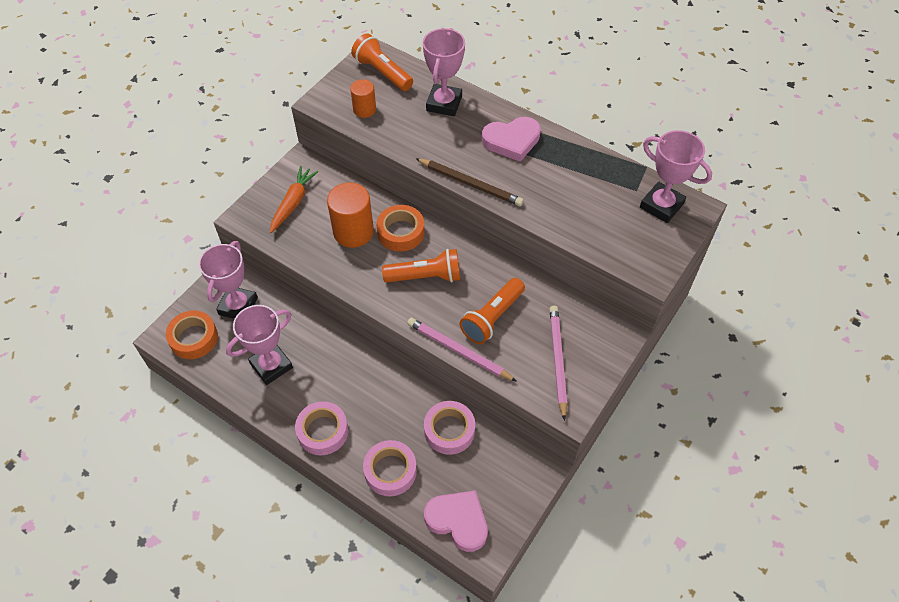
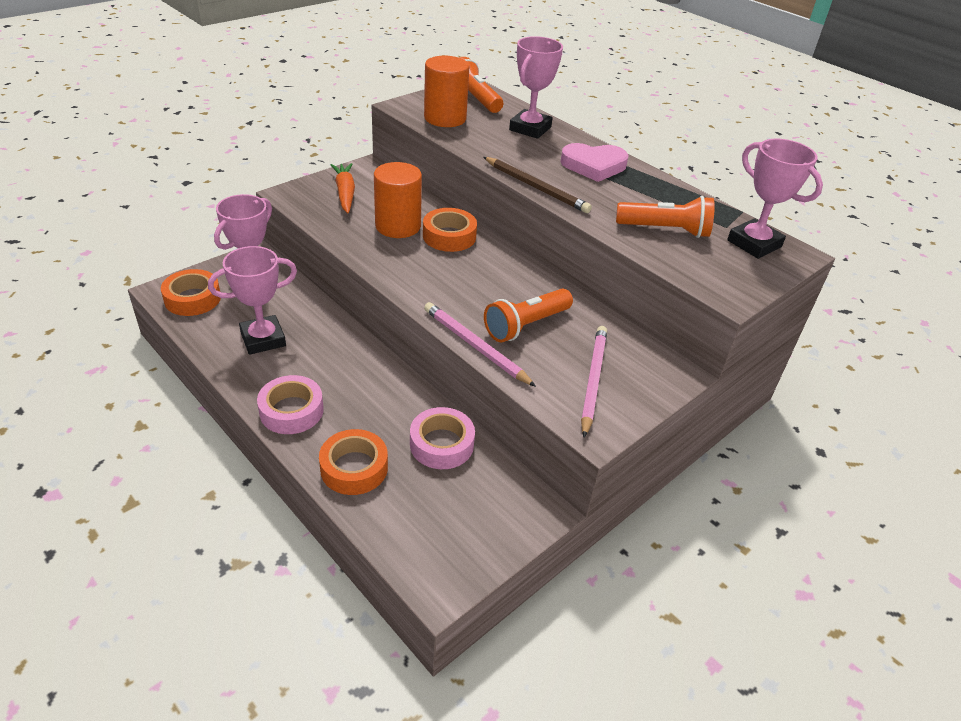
camera: 10 degrees right, 15 degrees down
(293, 203) = (345, 193): orange carrot -> orange carrot turned 45 degrees counterclockwise
(364, 110) = (445, 118): orange cylinder -> orange cylinder, size x1.72
(390, 471) = (354, 468): pink tape -> orange tape
(425, 276) = (462, 276): orange flashlight -> orange flashlight (665, 230)
(458, 521) = (417, 541): pink heart -> none

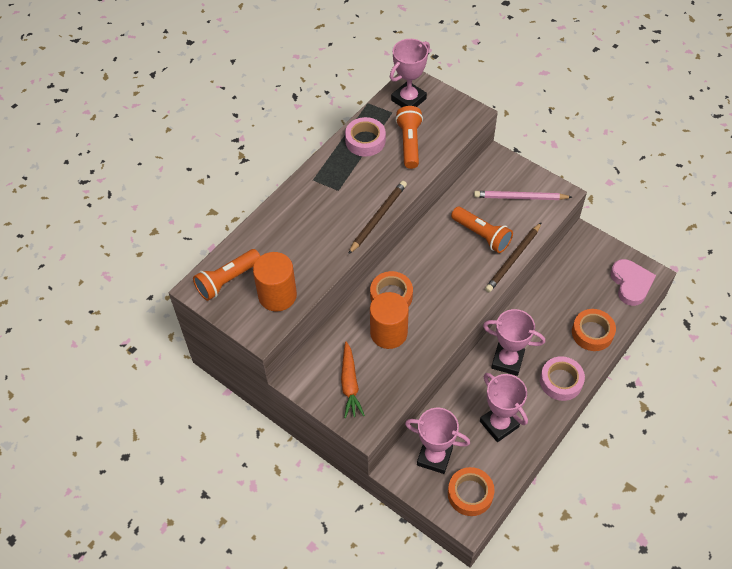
camera: 95 degrees left, 15 degrees up
(345, 193) = (350, 384): orange carrot -> orange carrot turned 75 degrees counterclockwise
(441, 444) = (555, 292): pink tape -> pink tape (365, 141)
(475, 346) = (513, 259): pink pencil -> brown pencil
(530, 128) = (278, 232): pink trophy -> pink trophy (507, 361)
(593, 166) = (330, 186): pink heart -> pink heart (631, 284)

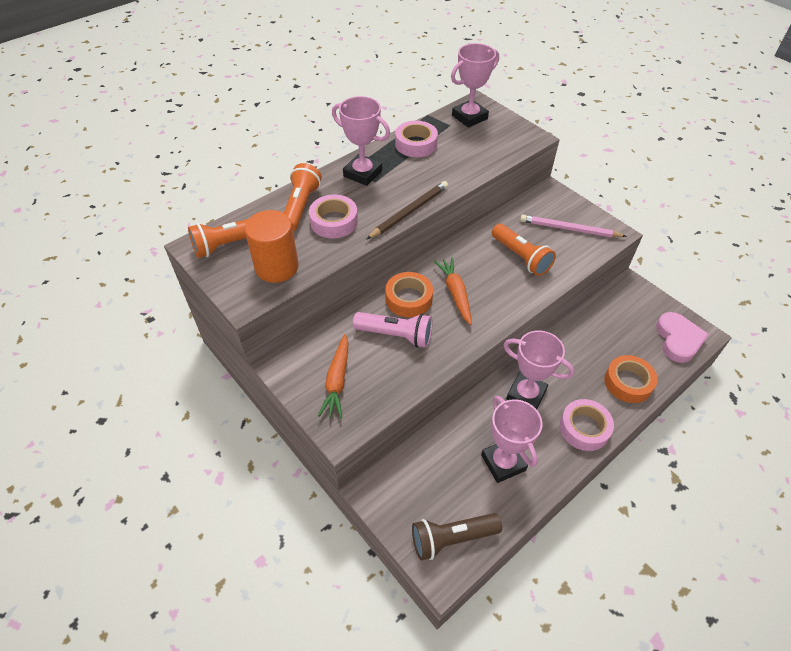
camera: 10 degrees right, 5 degrees down
(313, 240) = (334, 221): none -> pink tape
(388, 333) = (396, 335): orange cylinder -> pink flashlight
(409, 143) = (461, 152): orange flashlight -> orange flashlight (300, 206)
(431, 283) = (455, 293): none -> orange carrot
(434, 457) = (419, 485): pink trophy -> pink trophy (362, 173)
(470, 494) = (452, 538): orange tape -> brown flashlight
(513, 259) = (551, 285): brown pencil -> none

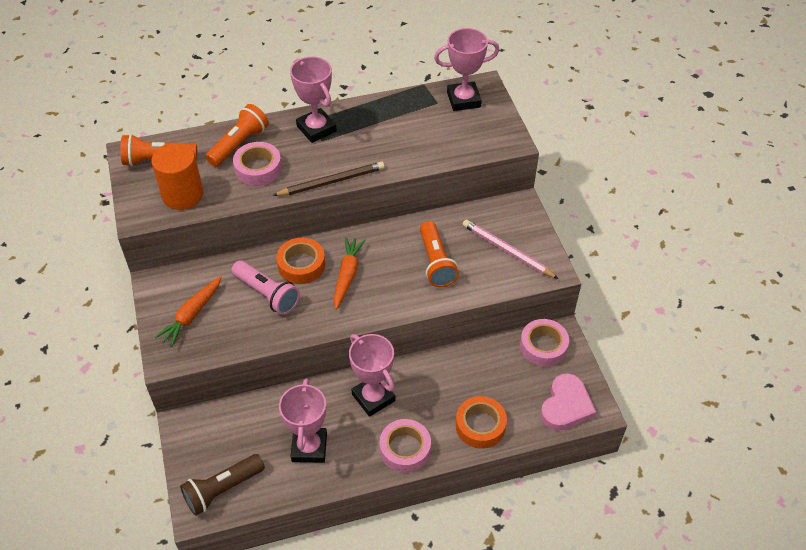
camera: 25 degrees right, 0 degrees up
(416, 144) = (388, 113): pink tape -> pink tape (543, 346)
(452, 538) = (222, 489): brown flashlight -> brown flashlight turned 45 degrees counterclockwise

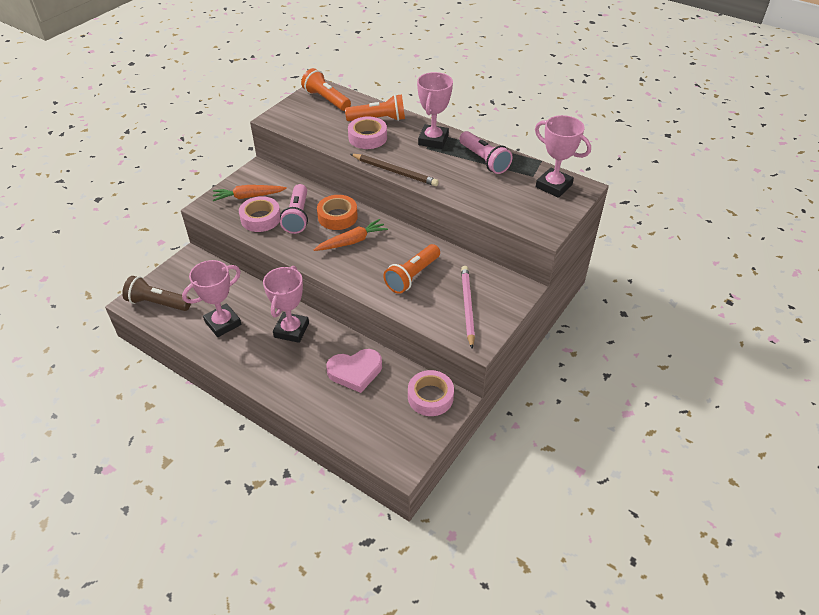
camera: 50 degrees right, 5 degrees down
(183, 195) = (310, 123): orange cylinder -> none
(383, 116) = (484, 160): none -> pink flashlight
(405, 449) = (264, 372): pink tape -> pink tape (260, 218)
(480, 426) = (321, 401): orange tape -> none
(566, 406) = (388, 443): pink heart -> pink heart (355, 372)

